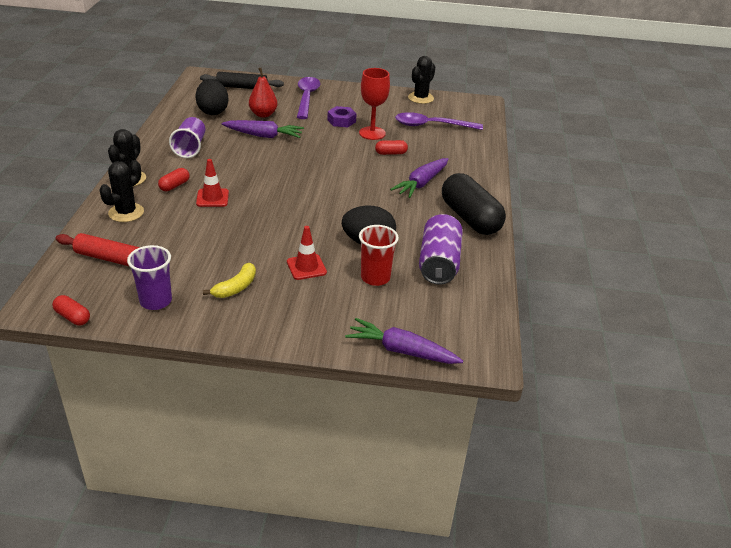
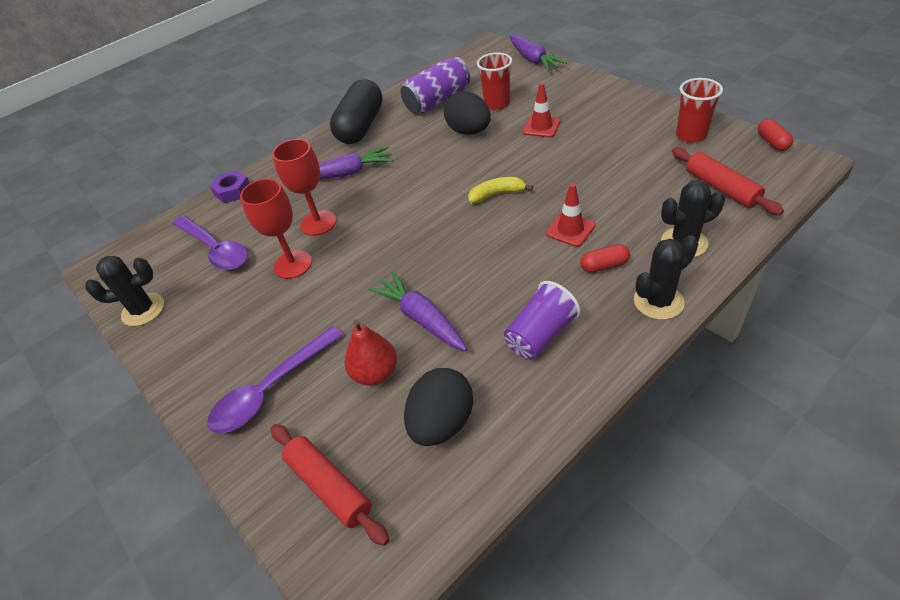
camera: 130 degrees left, 10 degrees up
(156, 301) = (691, 135): purple cup -> red cup
(236, 287) = (614, 127): yellow banana -> yellow banana (496, 195)
(242, 87) = (329, 487): black rolling pin -> red rolling pin
(341, 121) = (295, 306): purple nut -> purple nut (233, 191)
(391, 153) = (318, 223): red capsule -> red goblet

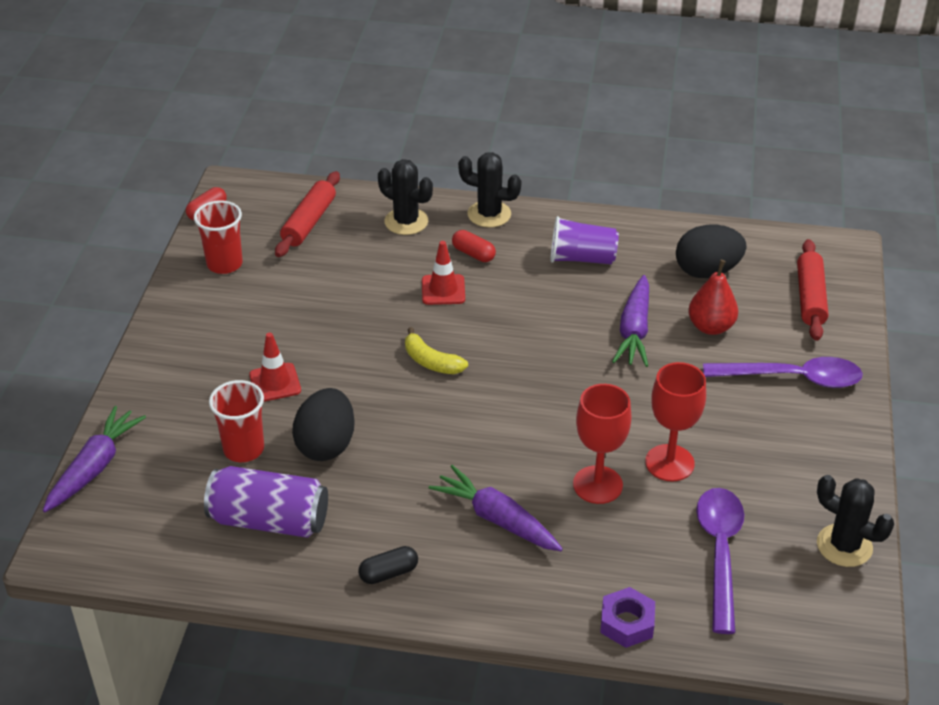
camera: 135 degrees left, 5 degrees down
(361, 127) = (389, 573): black capsule -> black capsule, size x0.43

